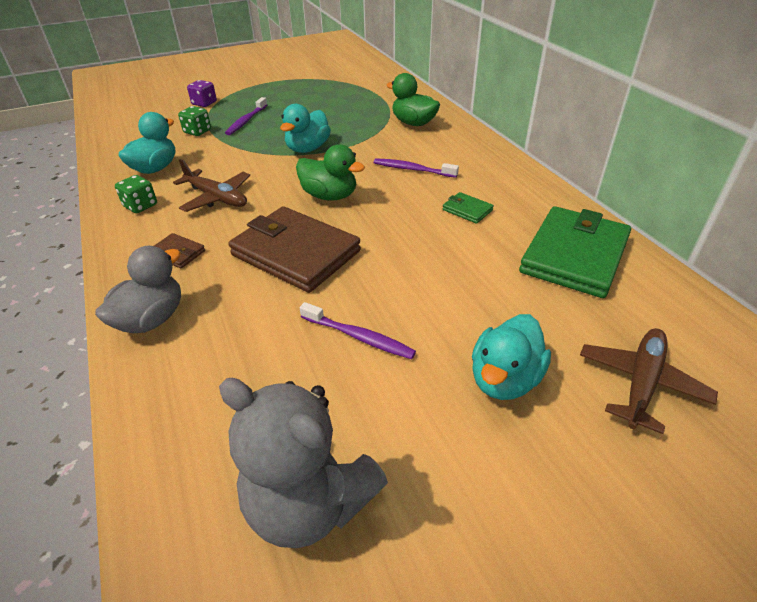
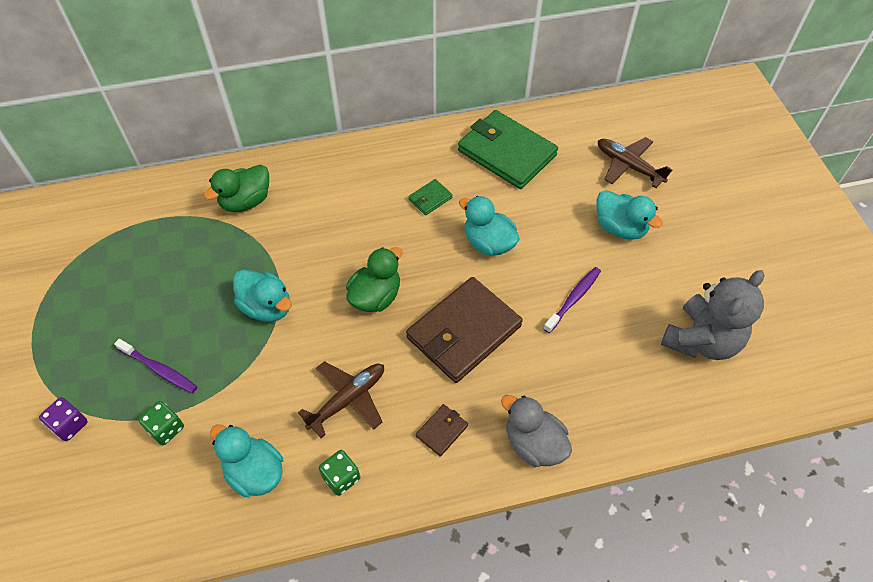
camera: 80 degrees left, 15 degrees up
(412, 169) = (348, 222): purple toothbrush -> none
(423, 256) = (488, 243): none -> turquoise duck

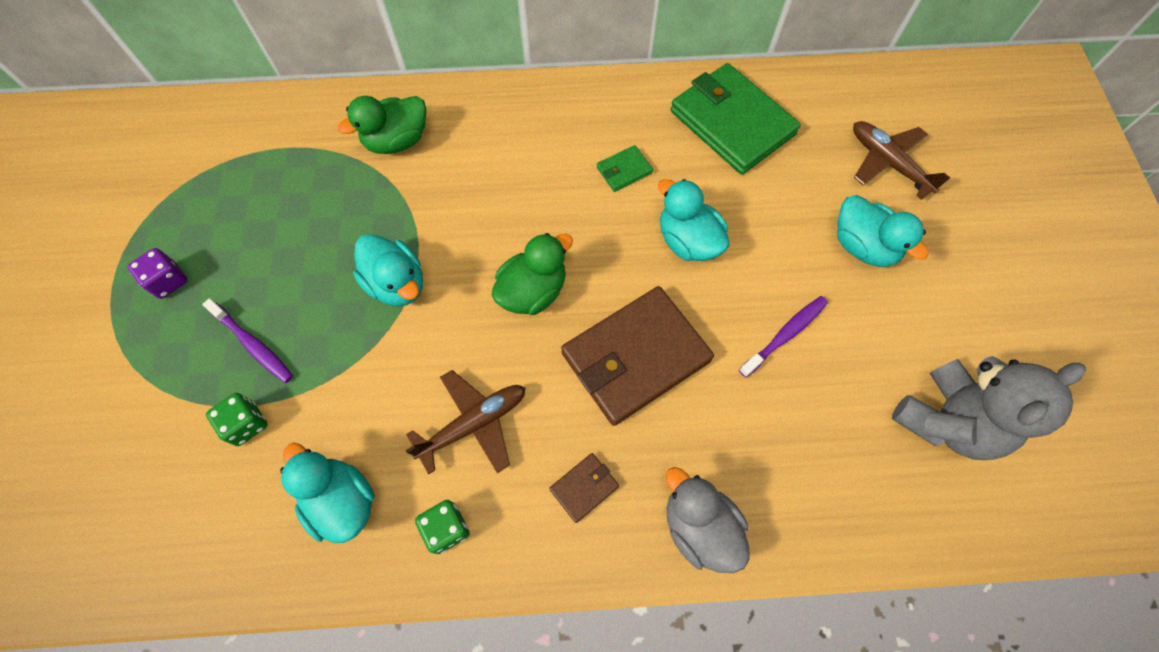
camera: 10 degrees right, 10 degrees up
(70, 425) = (135, 399): purple dice -> purple dice (168, 281)

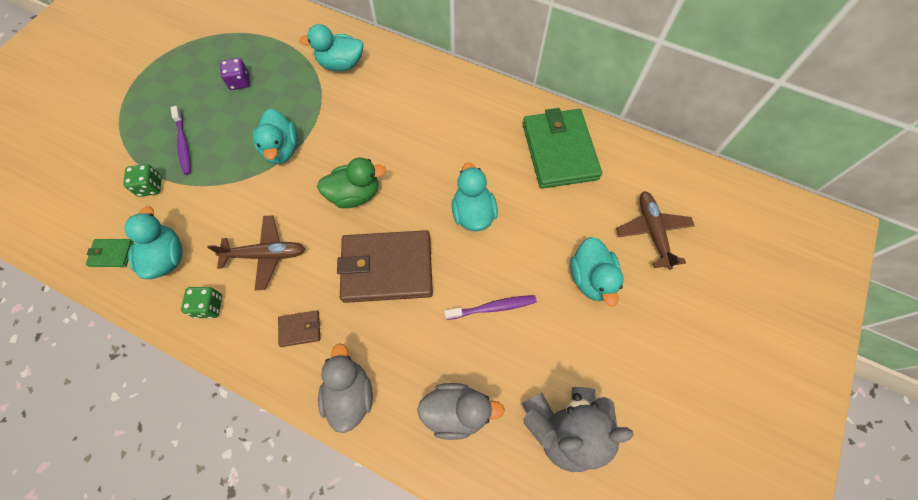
camera: 30 degrees right, 0 degrees up
(168, 281) = (167, 86): purple dice -> purple dice (240, 82)
(397, 141) = (341, 64): green duck -> turquoise duck
(624, 170) = (464, 148): green wallet -> green wallet (112, 254)
(829, 472) = (456, 411): none -> grey duck

